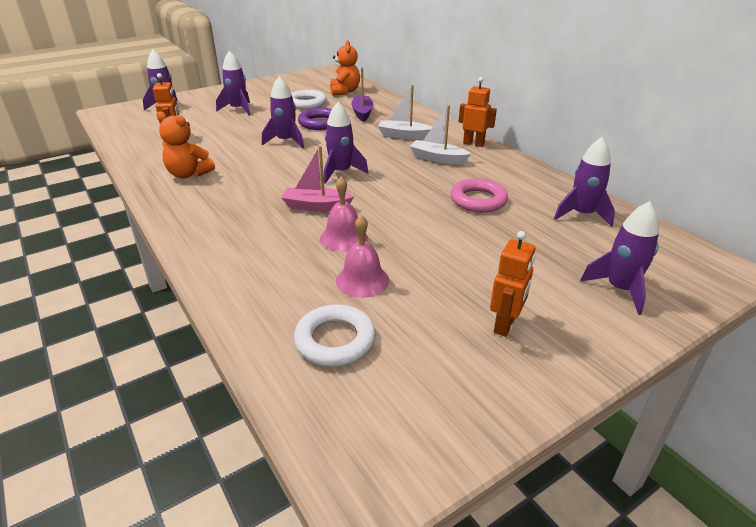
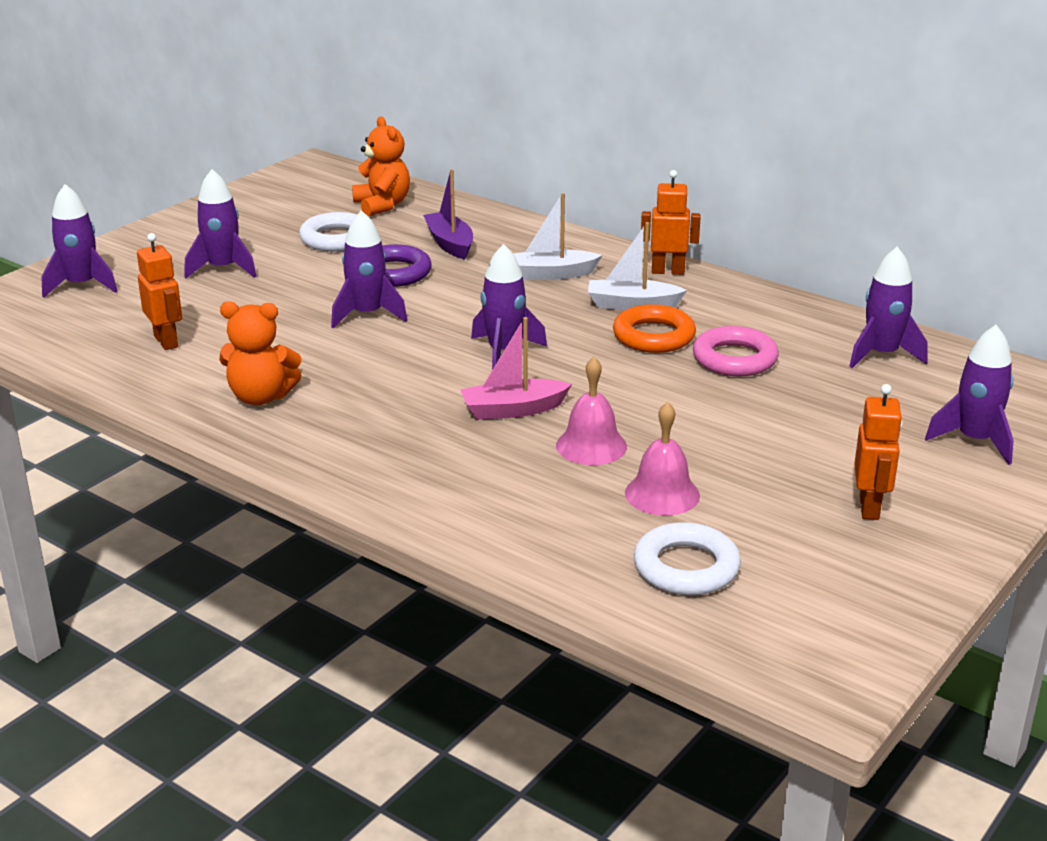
camera: 20 degrees left, 5 degrees down
(437, 178) = (653, 336): none -> orange ring

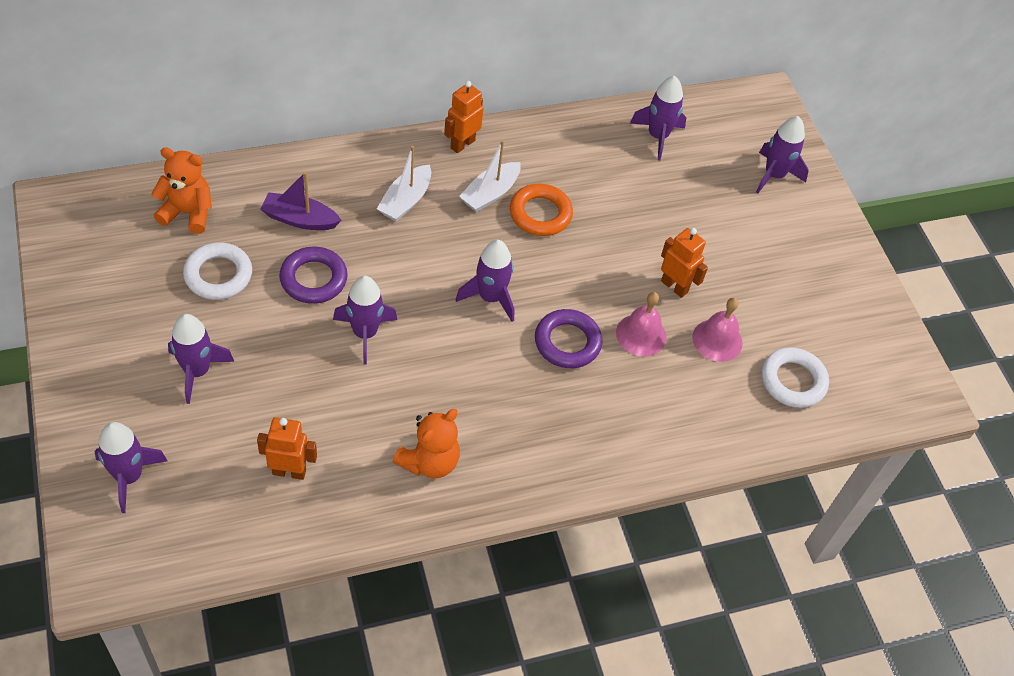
camera: 60 degrees left, 25 degrees up
(513, 410) = (567, 342): pink boat -> purple ring
(734, 359) = (603, 199): pink ring -> none
(870, 508) = (799, 266): orange robot -> orange robot (674, 286)

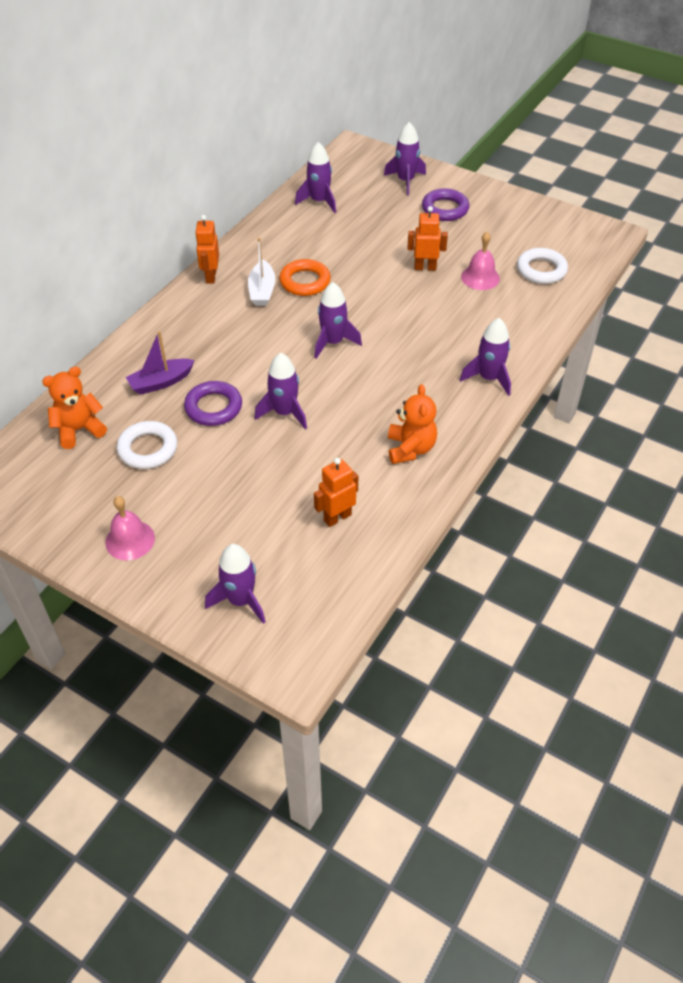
camera: 35 degrees left, 5 degrees down
(197, 371) = (206, 510): purple rocket -> purple rocket (489, 378)
(405, 201) = (215, 328): white boat -> none
(567, 342) = (405, 334): purple ring -> purple ring (445, 209)
(641, 335) = (439, 302): pink bell -> pink bell (130, 540)

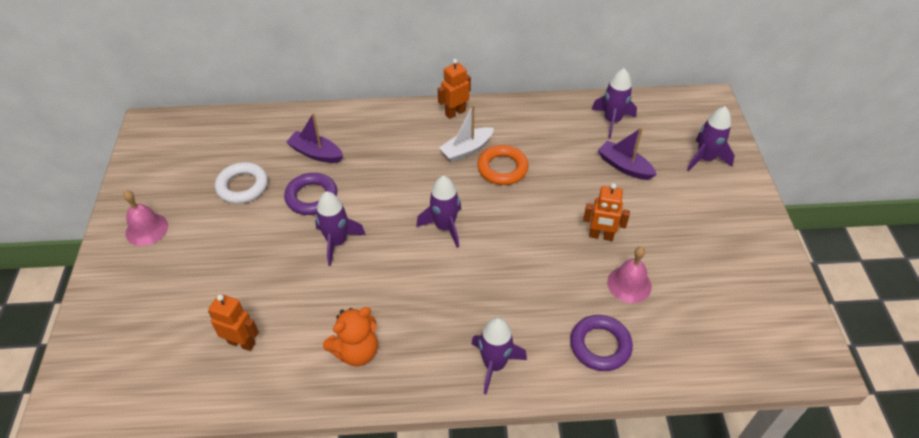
camera: 55 degrees right, 0 degrees up
(79, 430) = (237, 140): orange teddy bear -> none
(240, 600) = (119, 328): purple rocket -> none
(371, 221) = (624, 166): none -> purple boat
(425, 267) = (601, 236): orange robot -> orange robot turned 135 degrees clockwise
(445, 209) = (698, 206): purple ring -> purple ring (600, 345)
(541, 270) = (691, 328): white ring -> none

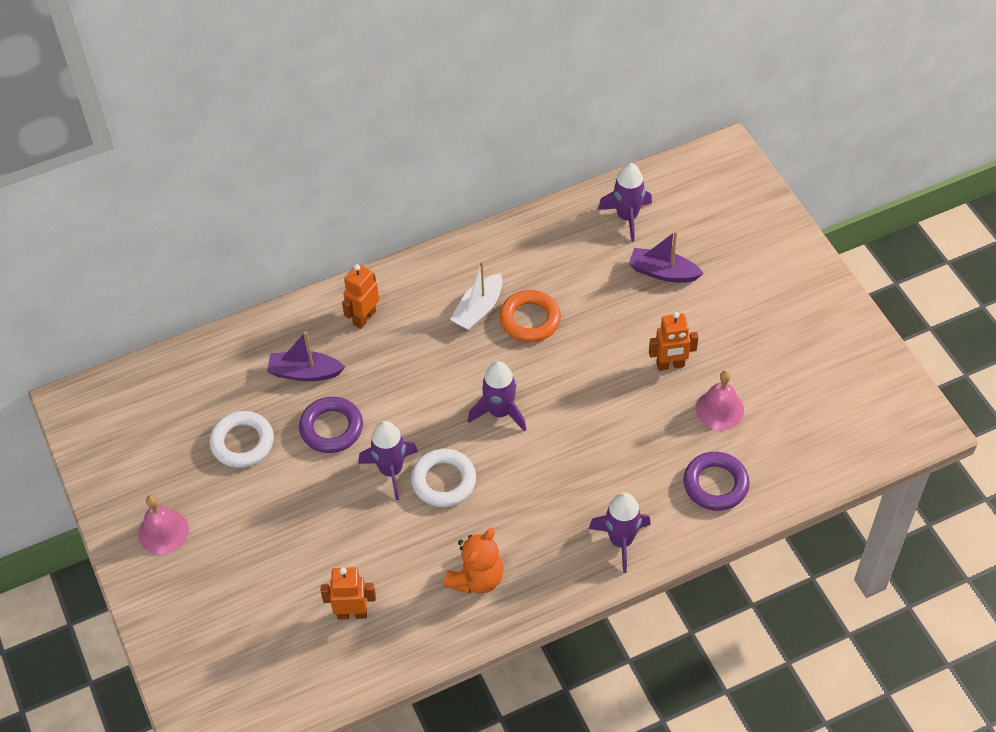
camera: 20 degrees left, 5 degrees up
(373, 264) = (443, 481): none -> white ring
(455, 112) = (441, 265): orange robot -> orange robot (364, 318)
(705, 159) = (746, 233): purple rocket -> none

